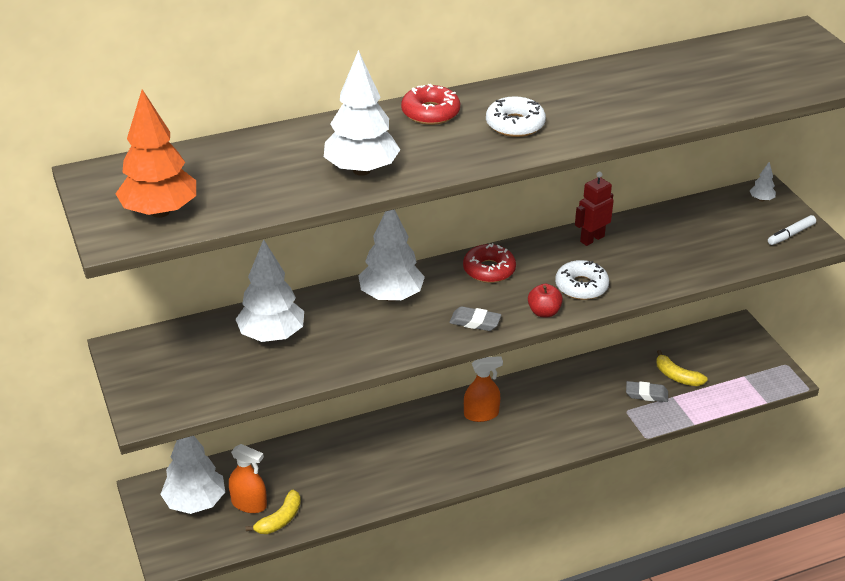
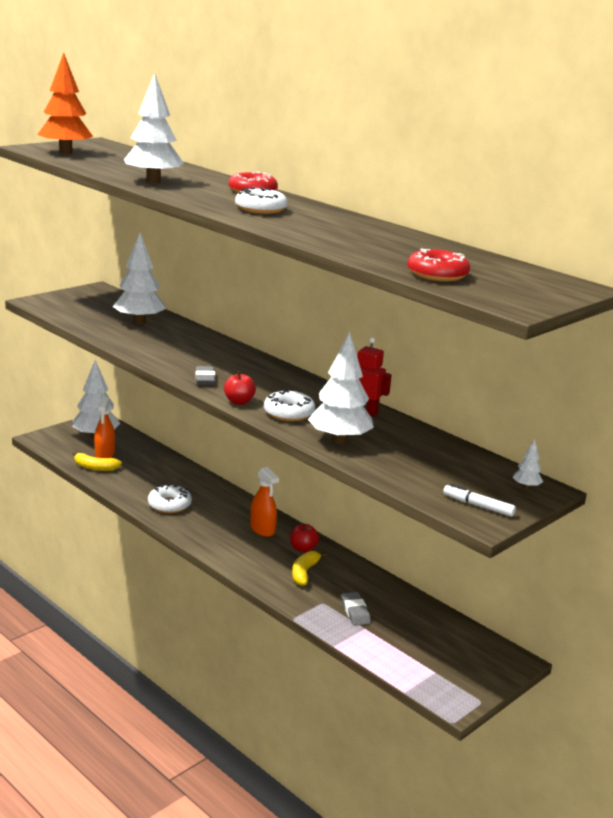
camera: 65 degrees right, 15 degrees down
(391, 296) = (214, 350): white tree -> white tree (339, 440)
(400, 473) = (169, 505): none -> white donut
(489, 270) = (279, 378): red donut -> red donut (437, 274)
(528, 396) = (303, 548): none -> red apple
(677, 376) = (397, 627): yellow banana -> yellow banana (304, 573)

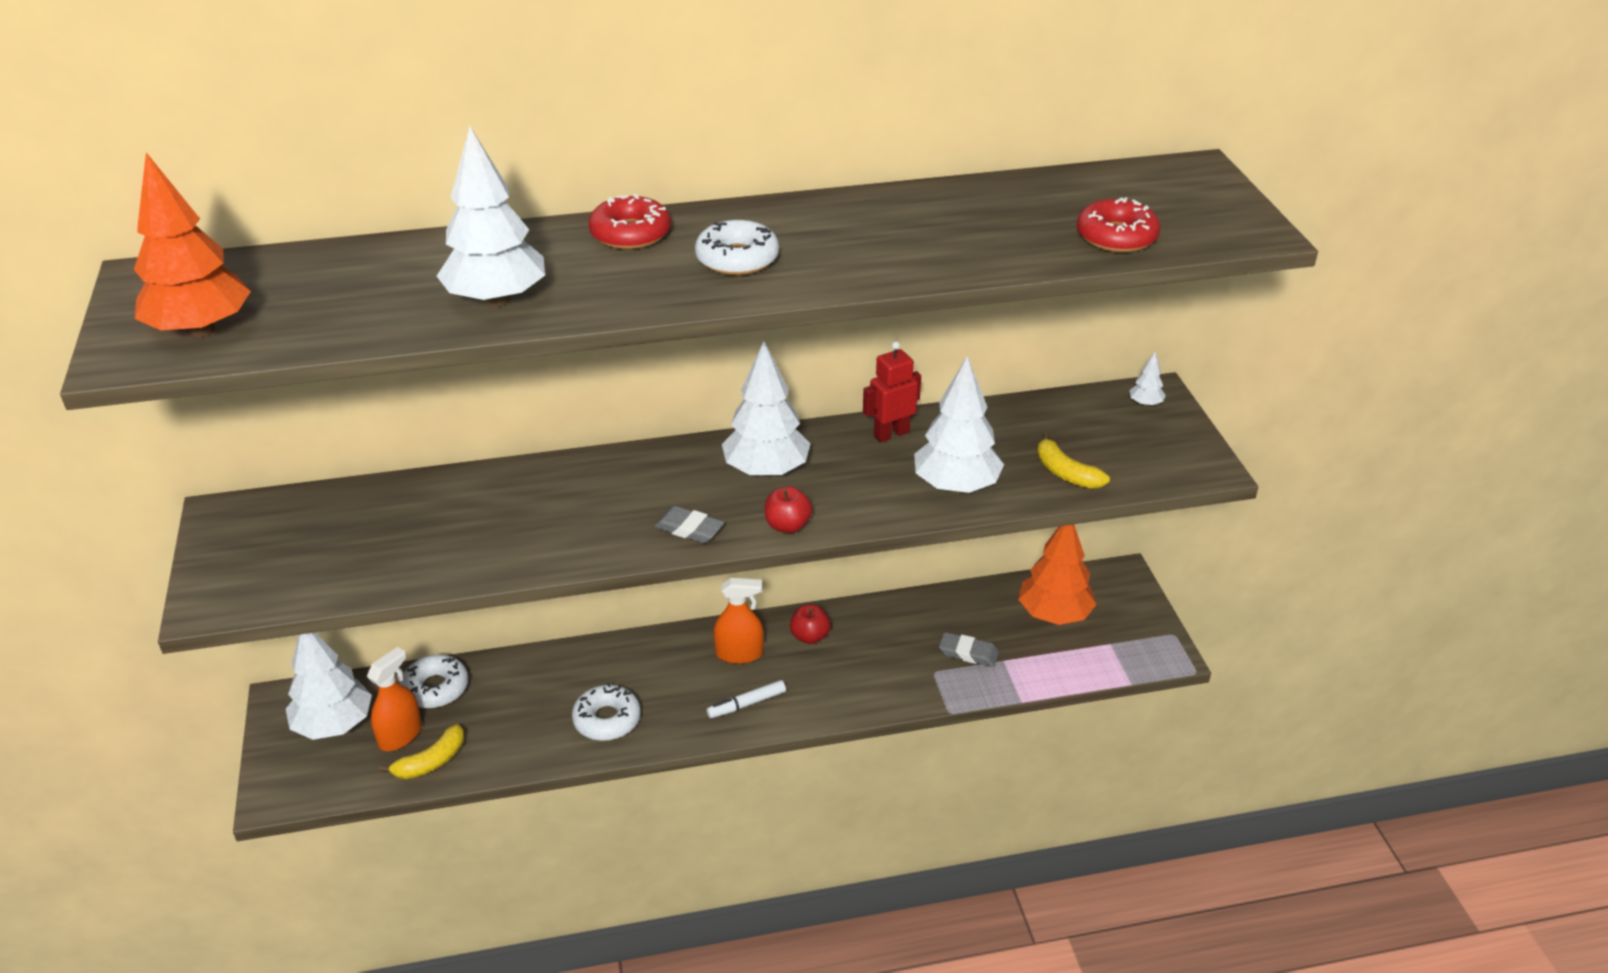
camera: 55 degrees left, 15 degrees up
(104, 454) = (400, 735): orange spray bottle -> orange spray bottle turned 90 degrees counterclockwise
(139, 322) = (416, 518): white tree -> white tree (766, 471)
(289, 413) = (852, 496): white donut -> white donut (435, 688)
(304, 573) = (862, 659): yellow banana -> yellow banana (1065, 473)
(434, 639) = (1054, 615): none -> orange tree
(478, 506) = (1171, 455): white marker -> white marker (746, 704)

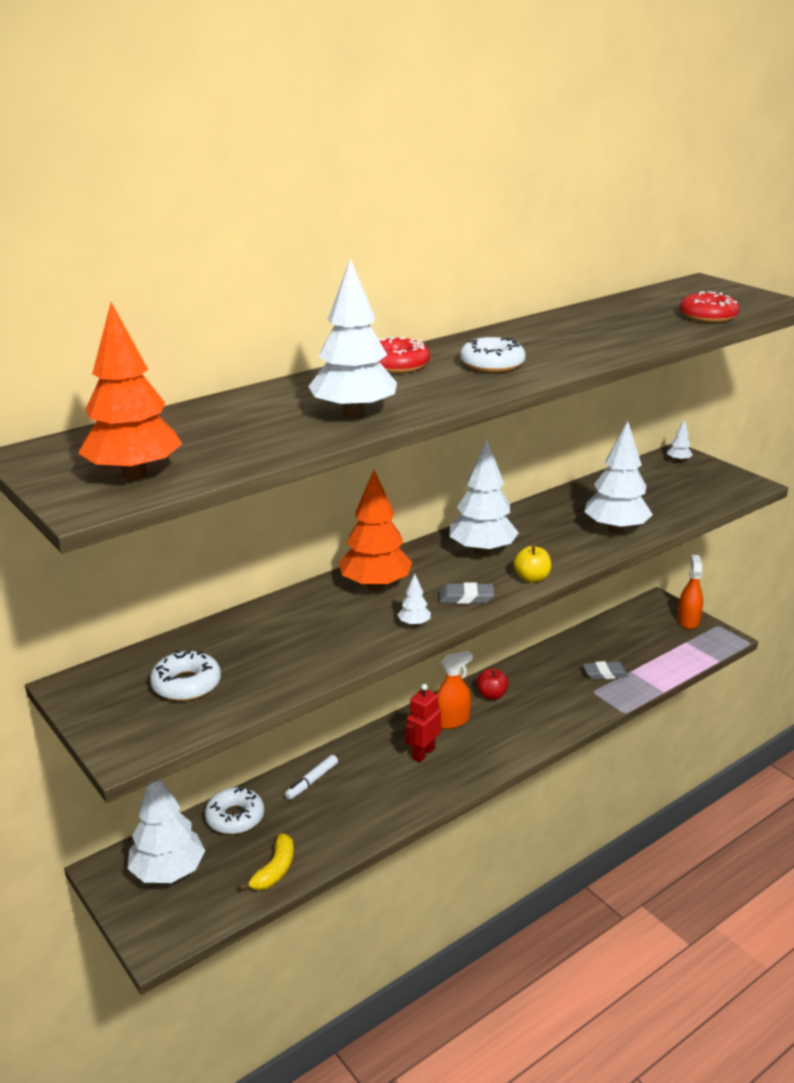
camera: 25 degrees left, 10 degrees down
(400, 735) = (232, 860): orange spray bottle -> orange spray bottle (688, 621)
(602, 546) = (414, 624): none -> white tree
(607, 720) = (391, 794): white donut -> white donut (186, 684)
(746, 704) = (485, 751): white marker -> white marker (312, 781)
(787, 526) = (532, 578): red apple -> yellow apple
(891, 434) = (542, 511): red robot -> red robot (423, 753)
(1054, 615) = (638, 635): orange tree -> orange tree (375, 585)
(1065, 473) = (673, 506): yellow banana -> none

